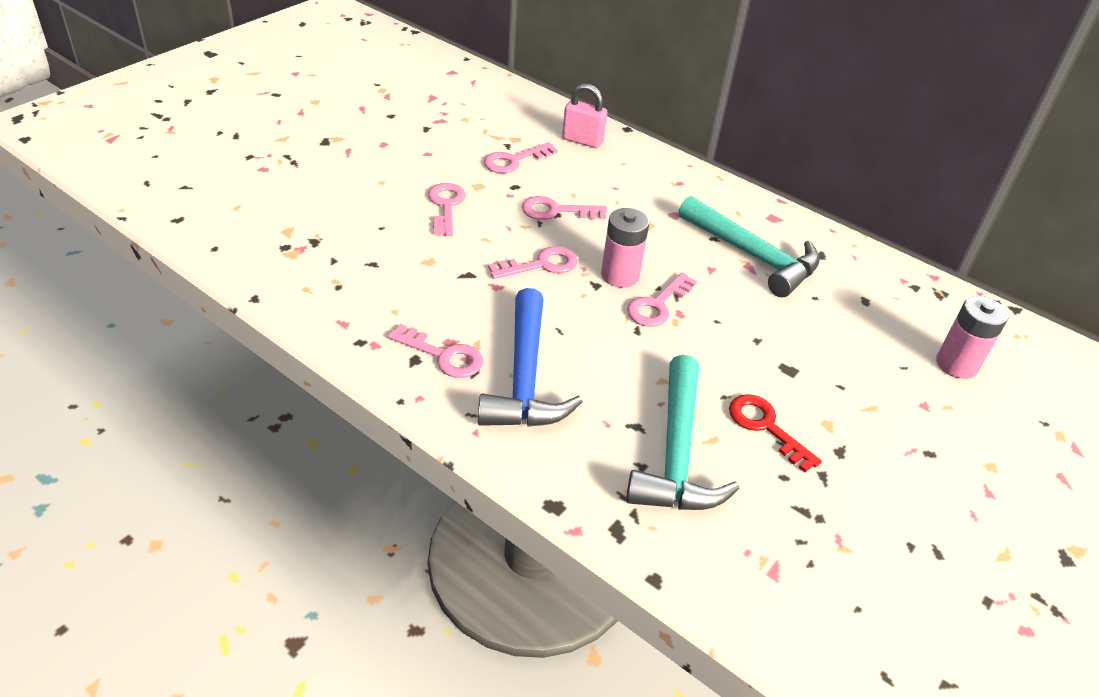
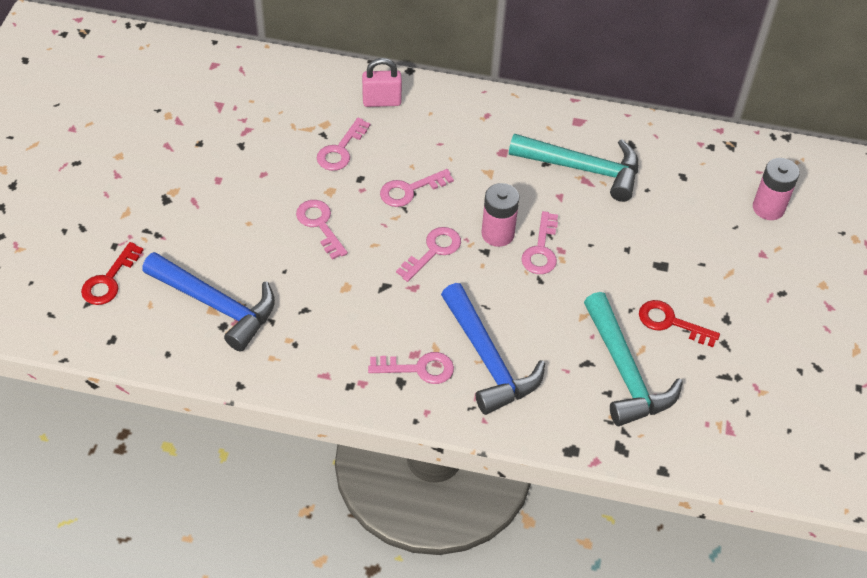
camera: 25 degrees left, 10 degrees up
(220, 177) = (109, 280): none -> red key
(294, 229) = (216, 305): none -> blue hammer

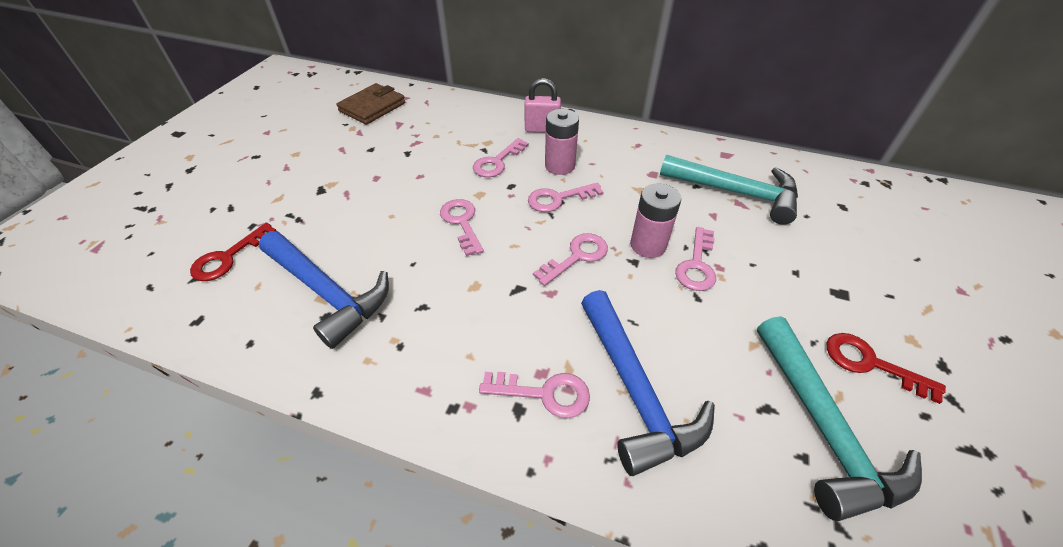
camera: 10 degrees right, 5 degrees down
(181, 83) = (372, 107): none -> brown wallet
(768, 208) = (950, 243): pink battery -> pink battery (559, 166)

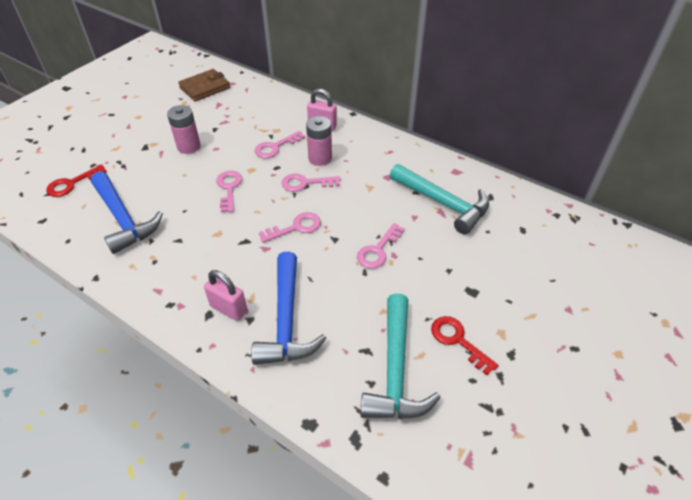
camera: 15 degrees right, 0 degrees up
(544, 393) = (229, 309): pink key -> pink padlock
(648, 245) = (351, 229): pink battery -> pink battery (189, 147)

